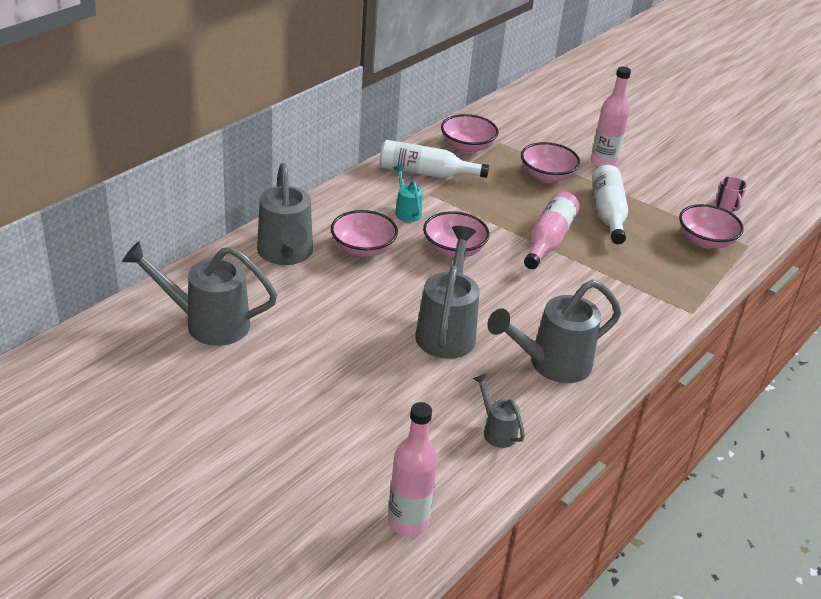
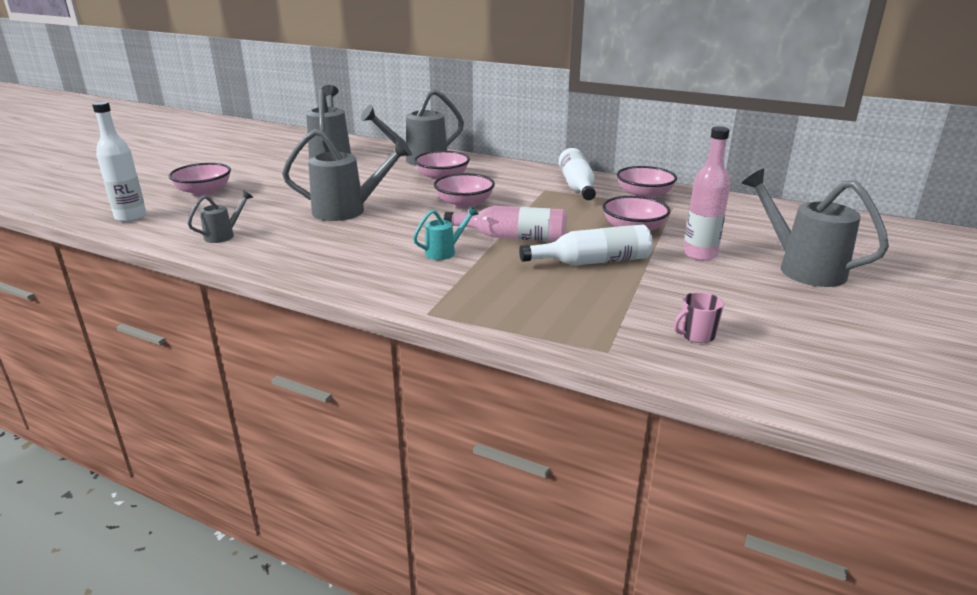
camera: 80 degrees right, 10 degrees down
(406, 211) = (508, 185): turquoise watering can -> turquoise watering can (444, 252)
(408, 522) = (131, 217): pink bottle -> white bottle
(551, 364) = (313, 249): grey watering can -> grey watering can (802, 268)
(705, 241) = (589, 320): pink bowl -> pink bowl (204, 192)

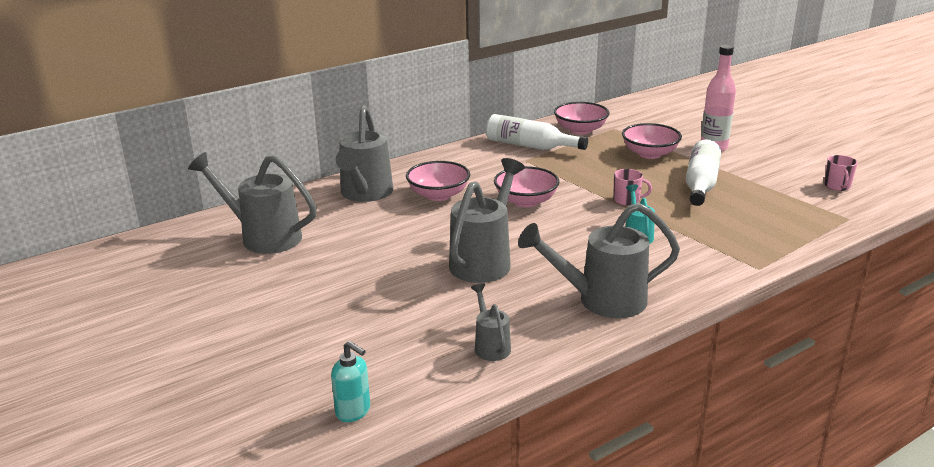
camera: 60 degrees left, 0 degrees up
(131, 217) = (353, 412): white bottle -> turquoise soap dispenser
(204, 192) = (312, 344): pink bowl -> none
(513, 237) = (627, 200): pink bottle -> pink mug
(802, 268) = (756, 127): grey watering can -> grey watering can (601, 300)

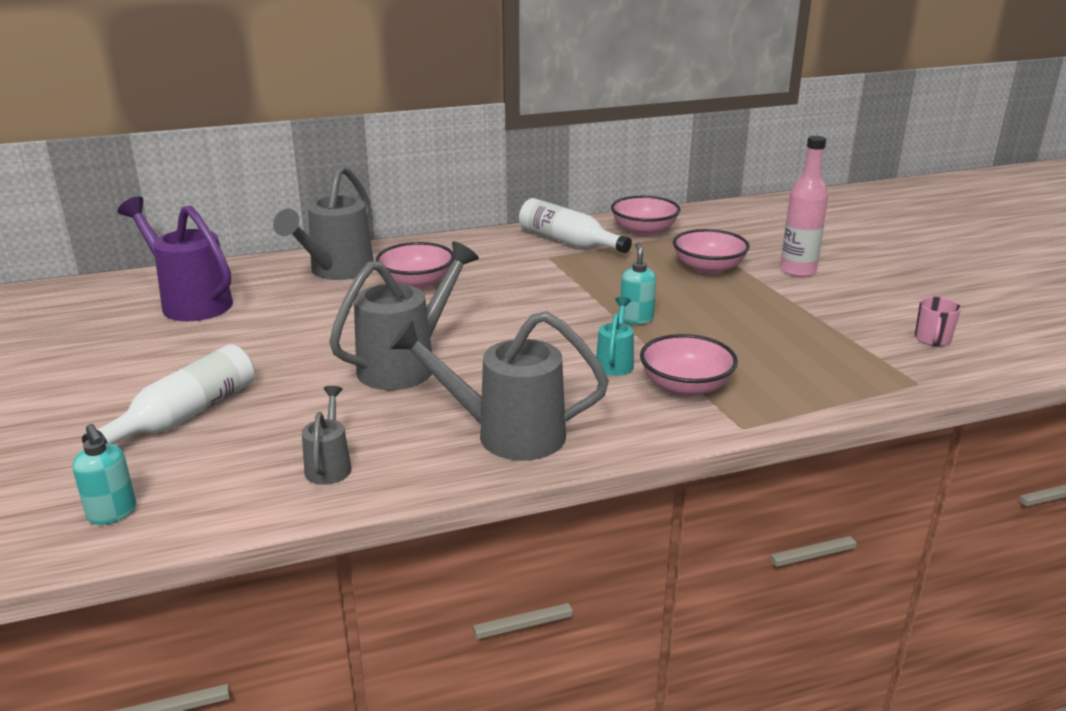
camera: 15 degrees right, 0 degrees up
(263, 237) = (190, 302): grey watering can -> purple watering can
(526, 201) = (511, 303): pink bowl -> pink bowl (685, 387)
(627, 200) = (636, 319): pink mug -> turquoise soap dispenser
(700, 184) = (746, 312): white bottle -> white bottle (185, 415)

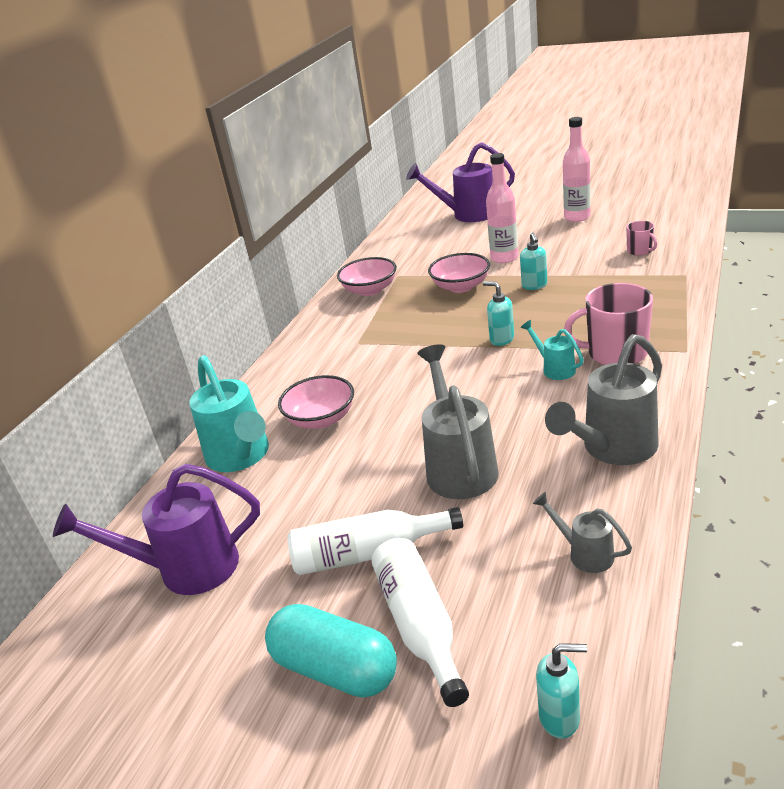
camera: 45 degrees left, 5 degrees up
(117, 397) = (335, 669): none -> turquoise capsule
(336, 271) = (241, 457): grey watering can -> turquoise watering can
(568, 242) = (343, 326): white bottle -> white bottle (368, 554)
(685, 387) = (615, 353): pink bowl -> pink mug
(763, 303) = (534, 286): none -> turquoise soap dispenser
(860, 224) = (468, 214): none -> purple watering can
(953, 281) = (577, 217): none -> pink bottle

